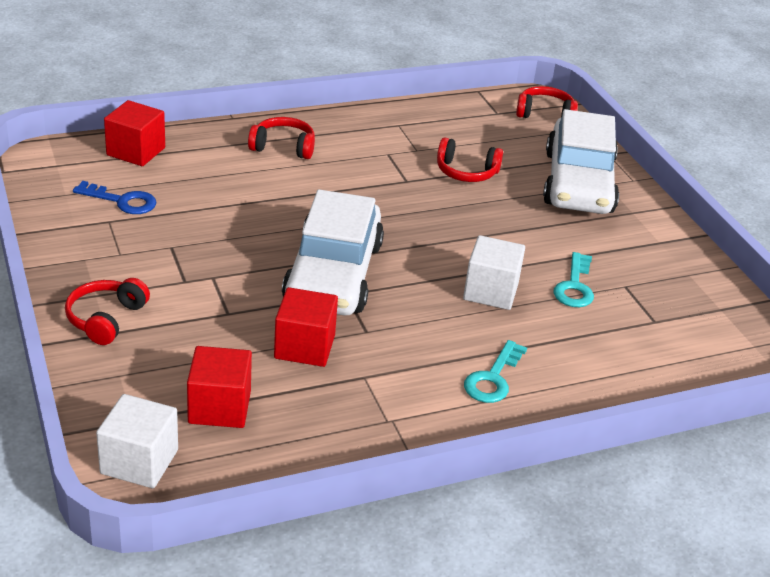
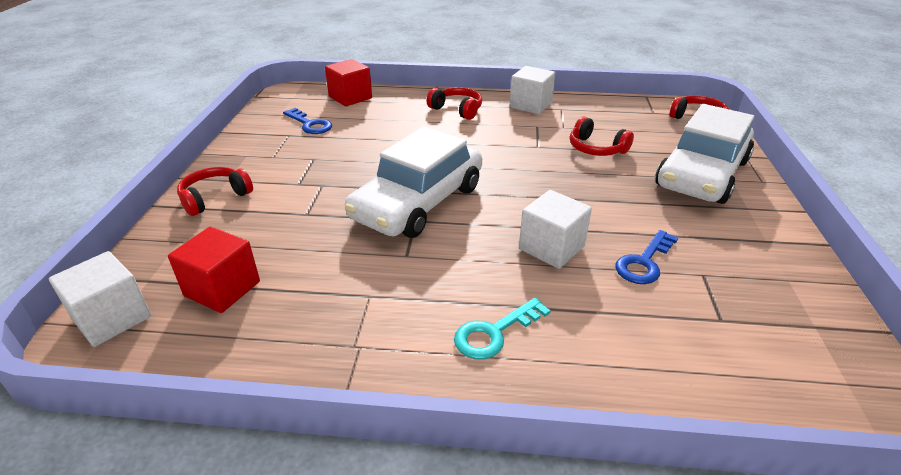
camera: 30 degrees right, 0 degrees up
(304, 347) = (341, 255): red cube -> none
(362, 125) = (530, 105): none -> white cube
(574, 286) = (644, 262): turquoise key -> blue key

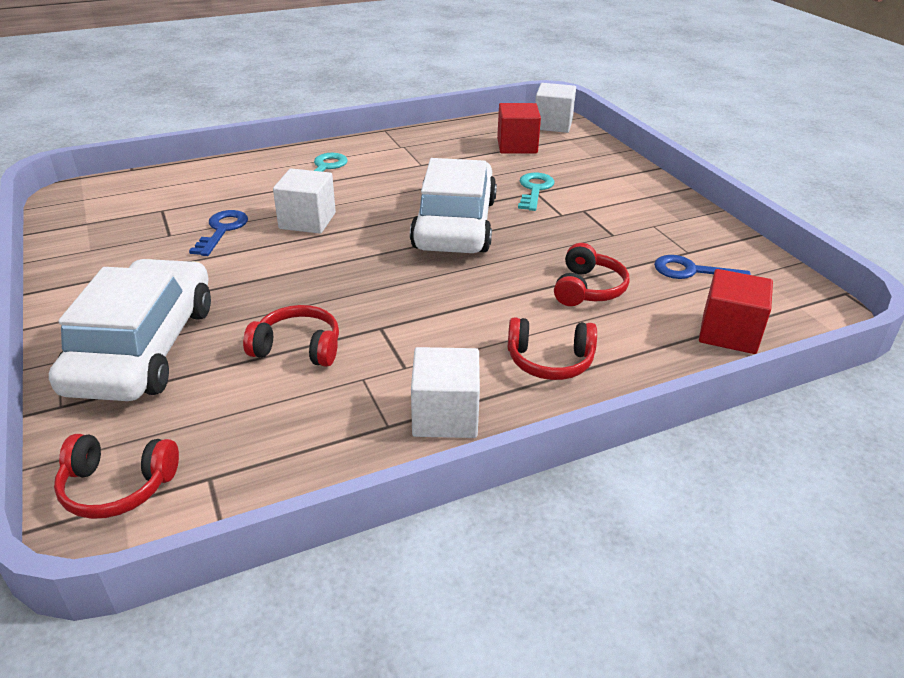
camera: 150 degrees right, 0 degrees up
(215, 198) = (627, 182): red headphones -> red headphones (588, 289)
(304, 216) = (534, 190): none -> turquoise key

